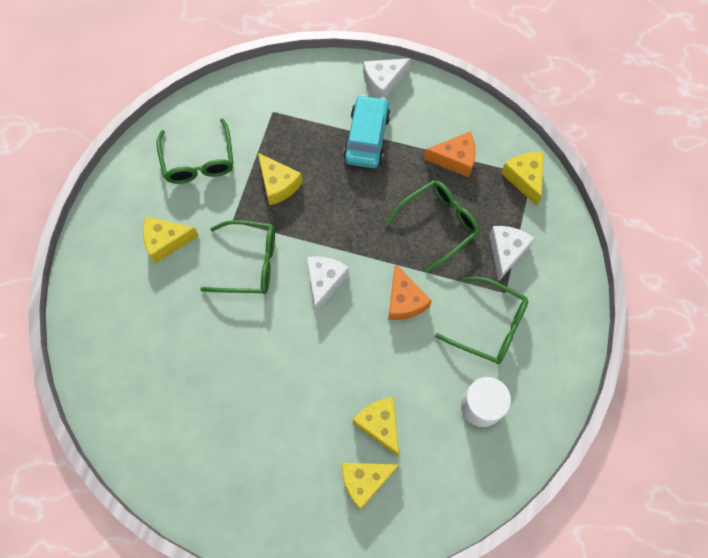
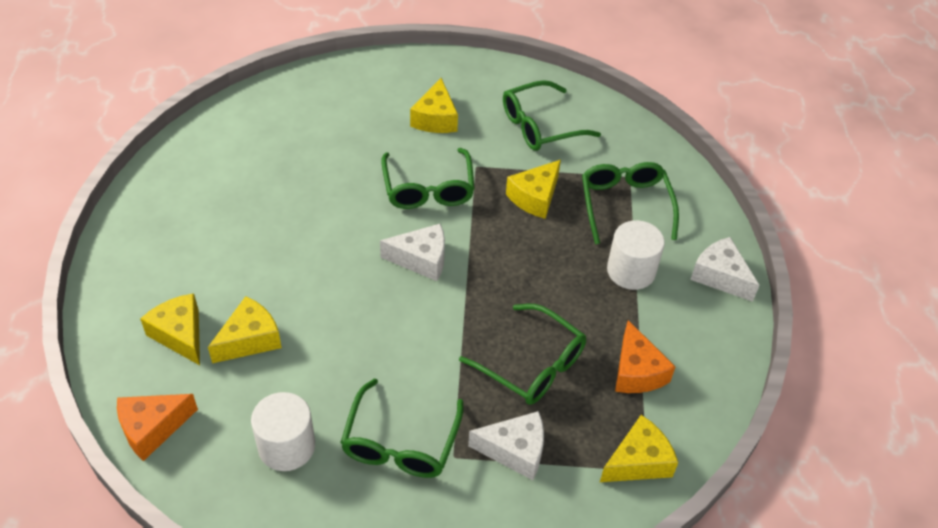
camera: 75 degrees right, 20 degrees down
(166, 241) = (435, 118): yellow cheese -> yellow cheese turned 150 degrees counterclockwise
(302, 123) = (625, 205): none -> green glasses
(367, 137) = (631, 271): turquoise car -> white cylinder
(404, 300) = (415, 342): orange cheese -> orange cheese (152, 428)

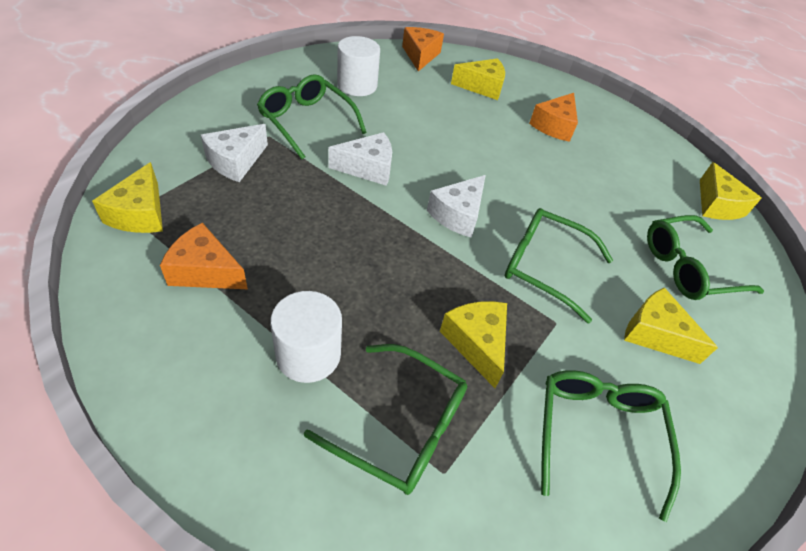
camera: 120 degrees right, 0 degrees up
(210, 247) = (554, 126): none -> orange cheese
(250, 339) = (453, 107): yellow cheese -> yellow cheese (716, 205)
(531, 364) = (290, 213): green glasses -> green glasses (689, 267)
(720, 276) = (214, 442): white cheese -> white cheese (368, 168)

